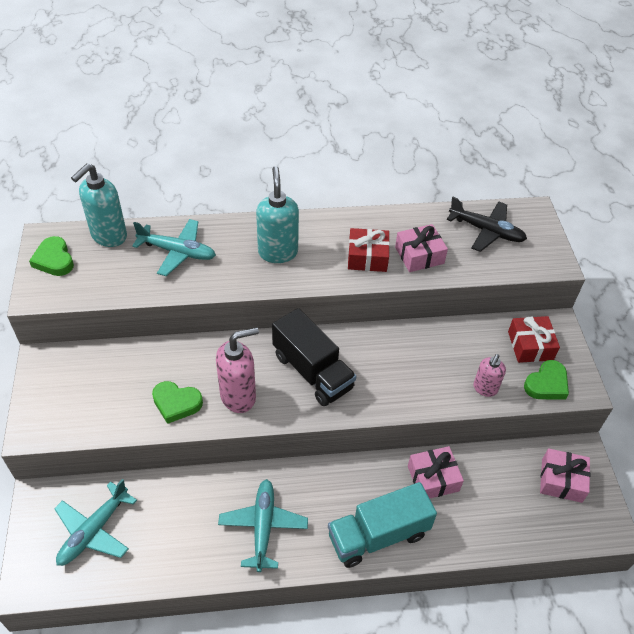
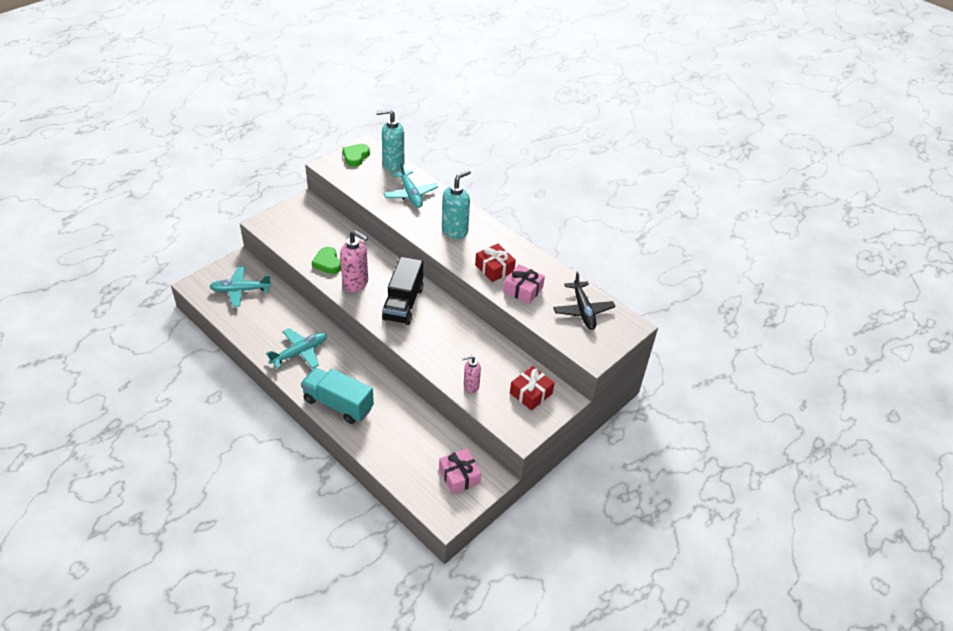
camera: 50 degrees right, 5 degrees down
(433, 478) = (399, 410): pink gift -> none
(546, 384) = (507, 415): green heart -> none

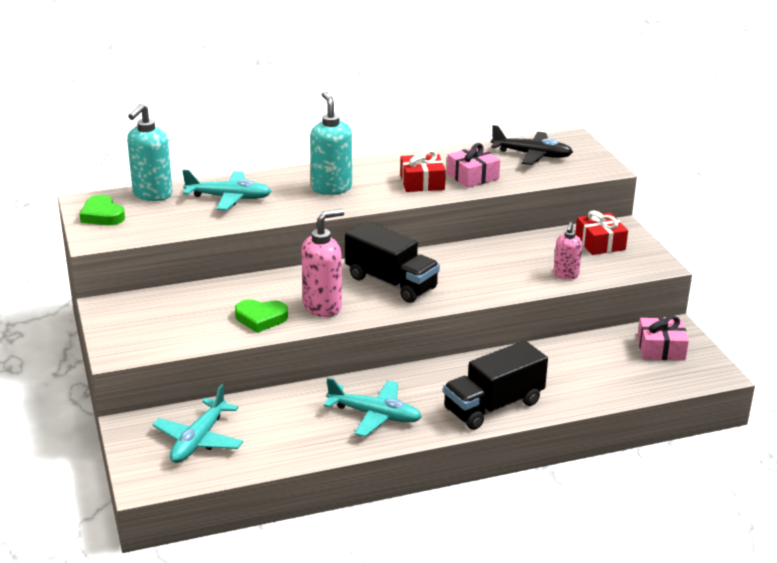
camera: 60 degrees left, 15 degrees down
(300, 352) = (375, 415): turquoise plane -> turquoise plane turned 120 degrees clockwise
(338, 404) = (493, 406): turquoise truck -> black truck

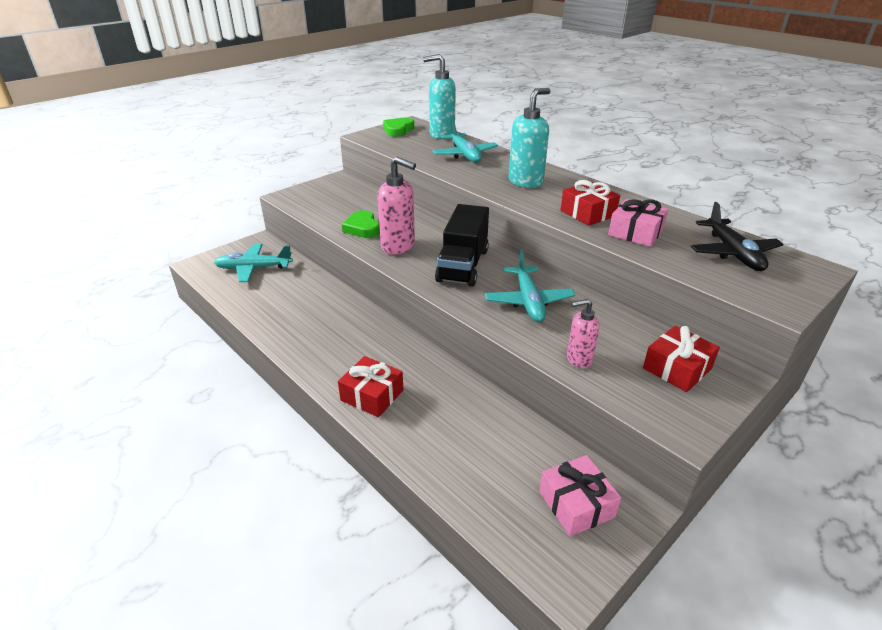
camera: 65 degrees right, 5 degrees up
(375, 415) = (321, 332): turquoise plane -> turquoise plane (528, 301)
(493, 406) = (372, 395): black truck -> red gift

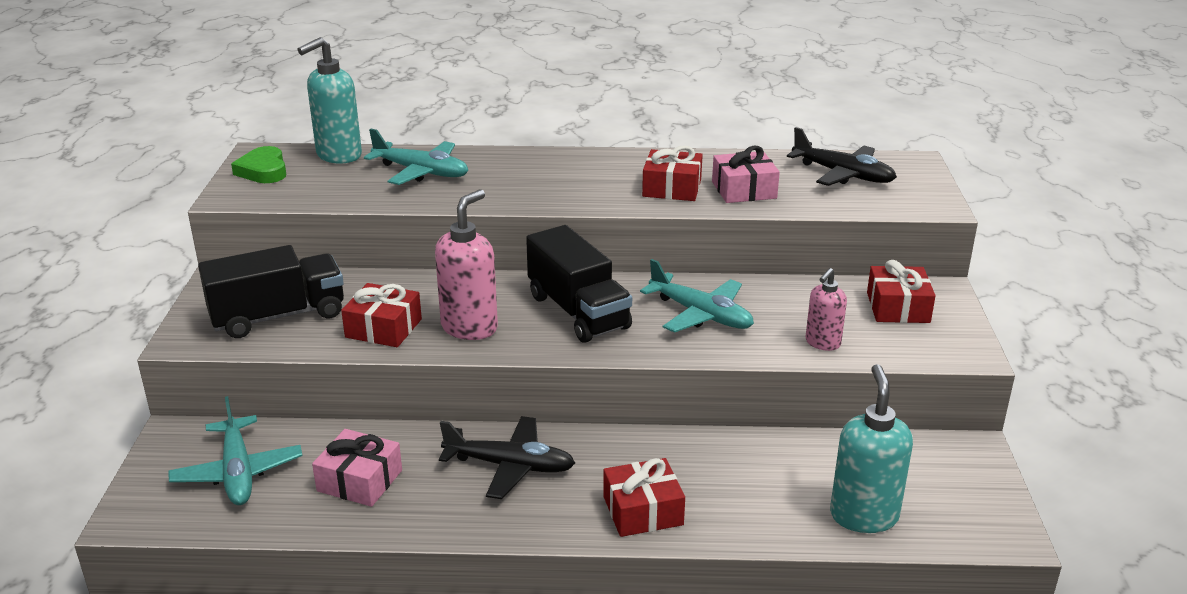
camera: 45 degrees left, 5 degrees down
(253, 268) = (238, 472): turquoise plane -> turquoise plane turned 60 degrees counterclockwise
(333, 203) = (278, 316): none -> black truck
(351, 331) = (510, 466): none -> black plane
(362, 228) = (383, 328): green heart -> red gift
(398, 246) = (470, 327): pink soap dispenser -> pink soap dispenser turned 45 degrees counterclockwise
(526, 182) = (552, 178): turquoise soap dispenser -> turquoise soap dispenser (863, 516)
(576, 504) = (936, 476): pink gift -> pink gift (360, 480)

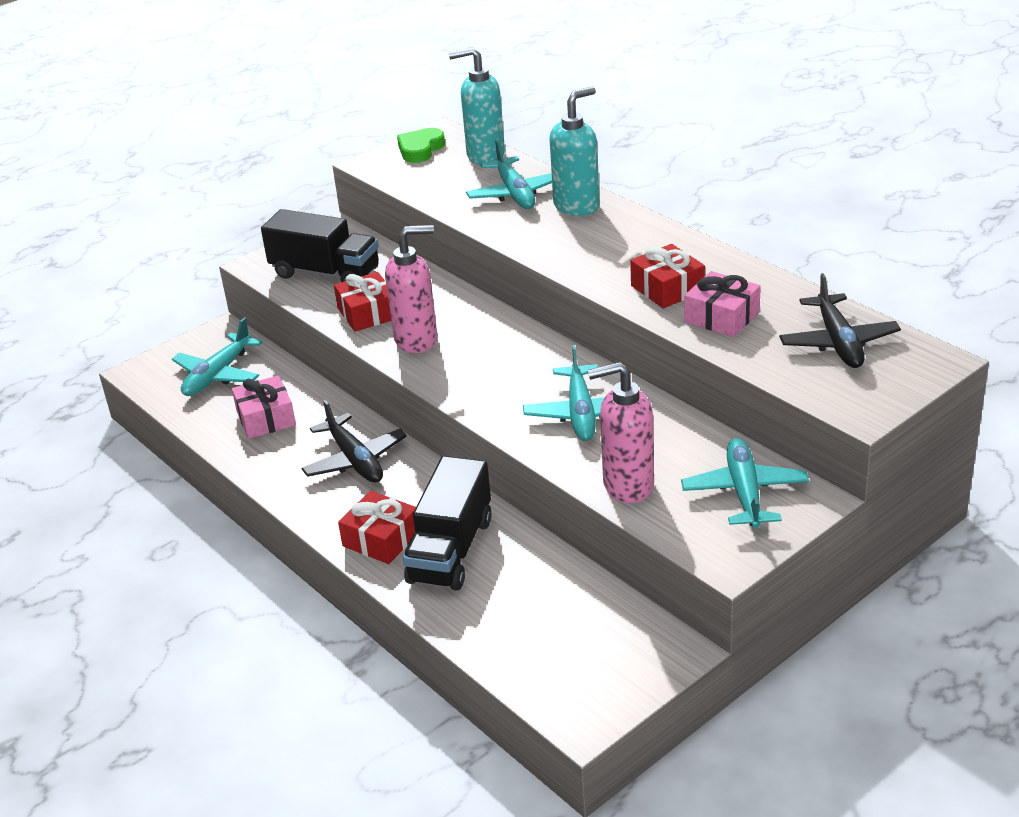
camera: 50 degrees right, 5 degrees up
(578, 312) = (502, 365): black truck -> black truck (450, 550)
(822, 343) = (627, 485): pink soap dispenser -> pink soap dispenser, size x1.67
(863, 516) = (508, 638): turquoise soap dispenser -> turquoise soap dispenser (577, 206)
(898, 307) = (744, 492): red gift -> turquoise plane

